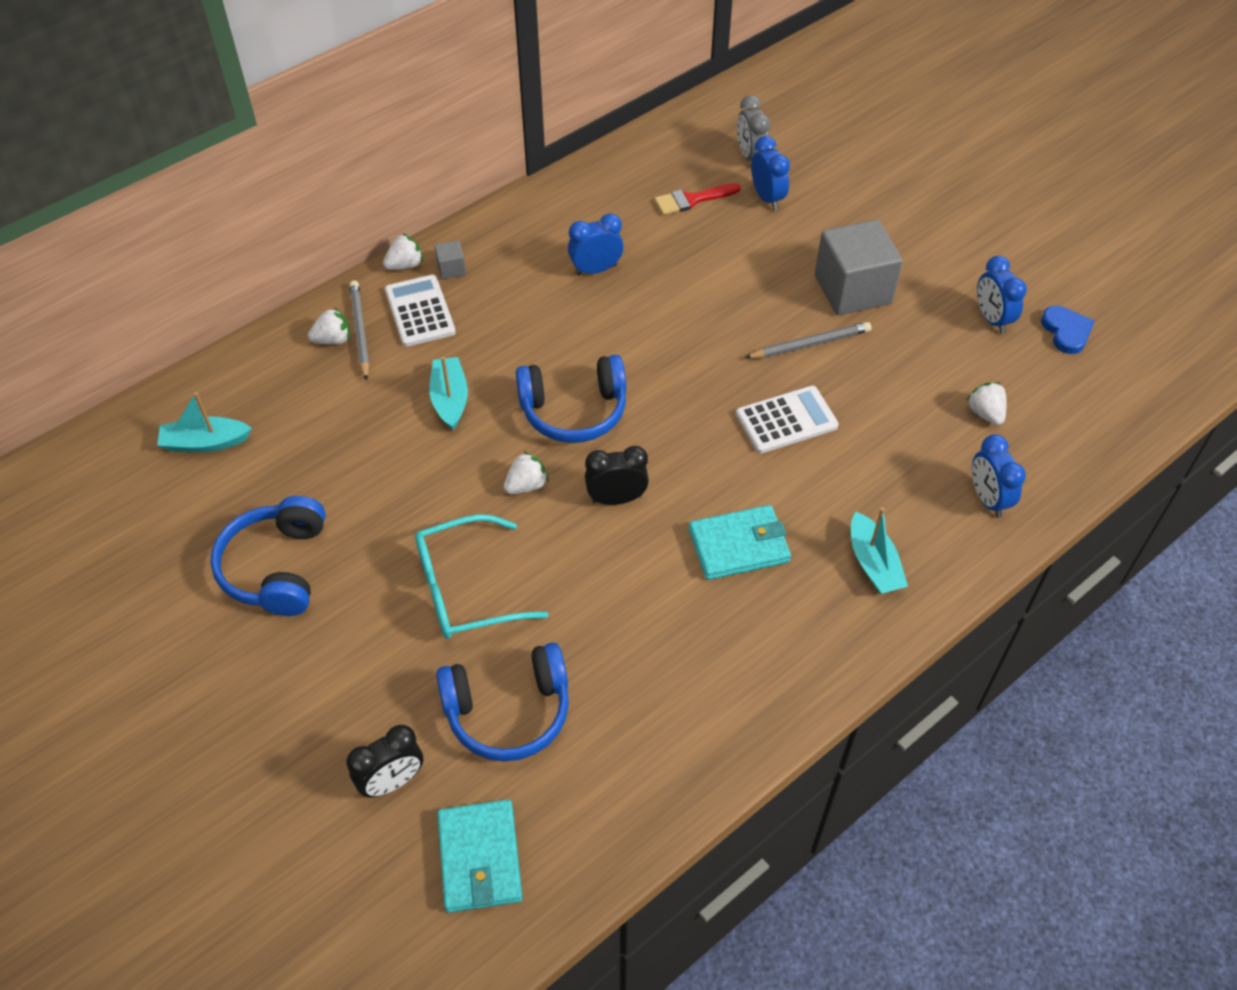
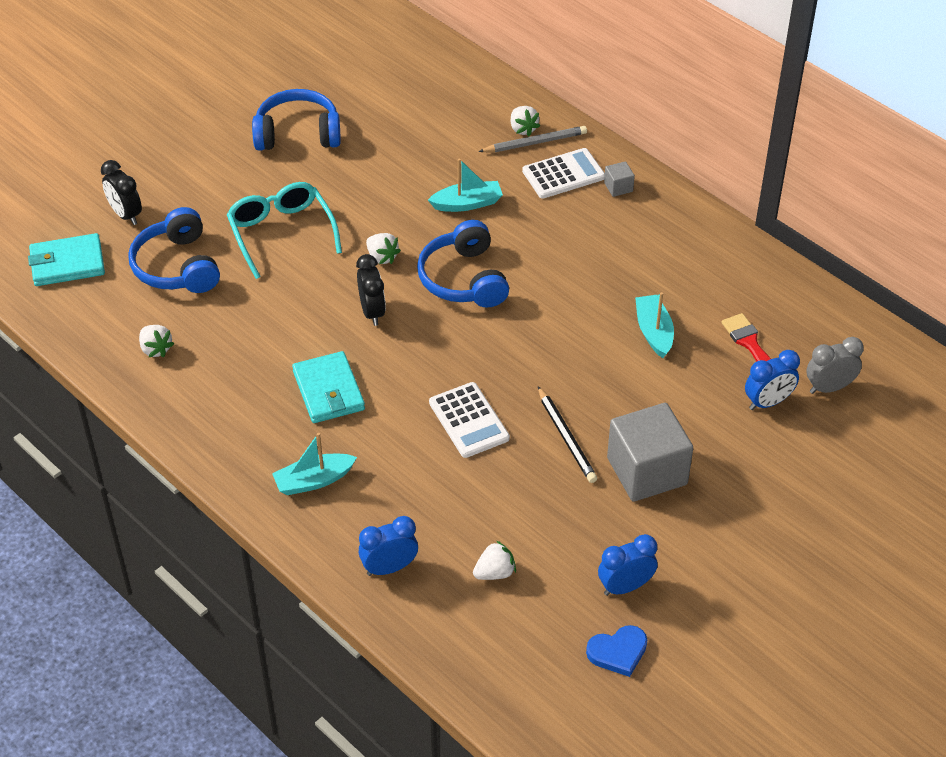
camera: 85 degrees right, 5 degrees down
(205, 443) = (409, 80): turquoise boat -> turquoise boat (654, 332)
(405, 265) = (617, 158): white strawberry -> white strawberry (156, 349)
(596, 270) = (636, 280): blue clock -> none
(810, 344) = (566, 437): grey pencil -> black pencil

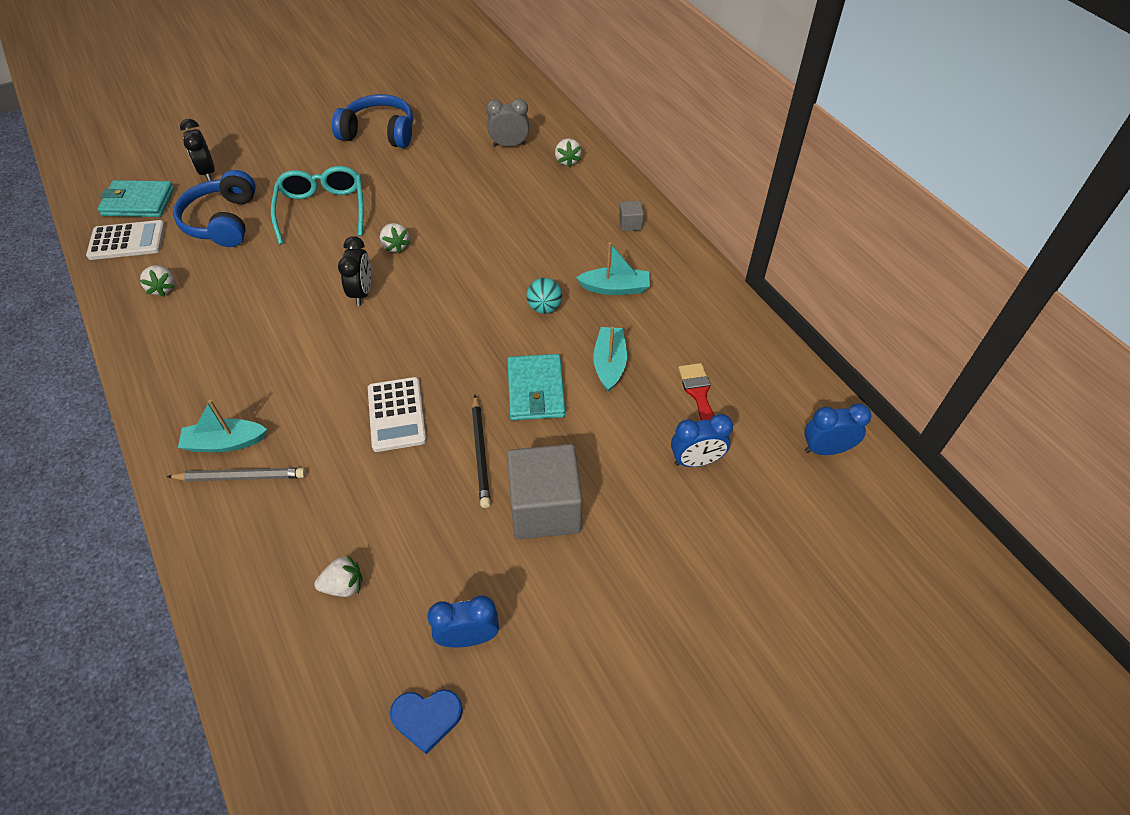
camera: 15 degrees right, 5 degrees up
(328, 391) = (285, 357): turquoise wallet -> turquoise wallet (535, 390)
(389, 568) = (245, 553): blue clock -> blue clock (826, 449)
(464, 279) = (456, 279): blue headphones -> none
(467, 203) = (491, 214): turquoise boat -> turquoise boat (615, 288)
(535, 142) = (573, 173): grey pencil -> grey pencil (241, 477)
(563, 174) = (586, 204): white calculator -> white calculator (127, 241)
(567, 290) = (544, 308): none -> turquoise ball
(829, 387) = (765, 459): grey clock -> grey clock (509, 145)

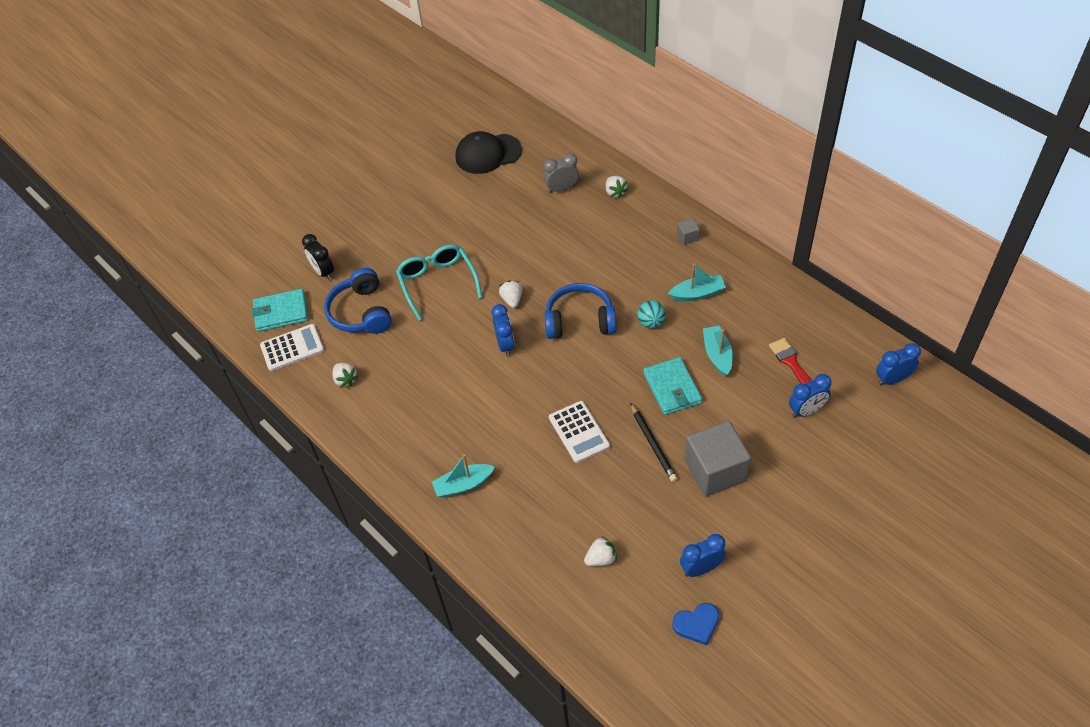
camera: 10 degrees left, 0 degrees up
(241, 477) = (489, 506): grey pencil -> none
(362, 292) = (505, 344): black clock -> blue clock
(379, 133) = (448, 202): blue headphones -> blue headphones (579, 320)
(395, 246) = (512, 300): white strawberry -> white strawberry turned 150 degrees counterclockwise
(446, 95) = (488, 154): none -> black cap

